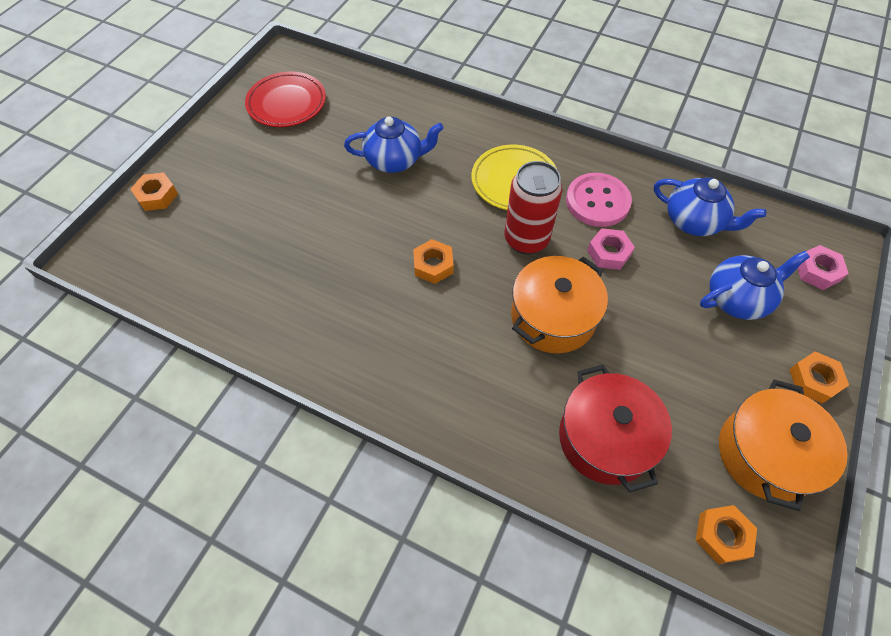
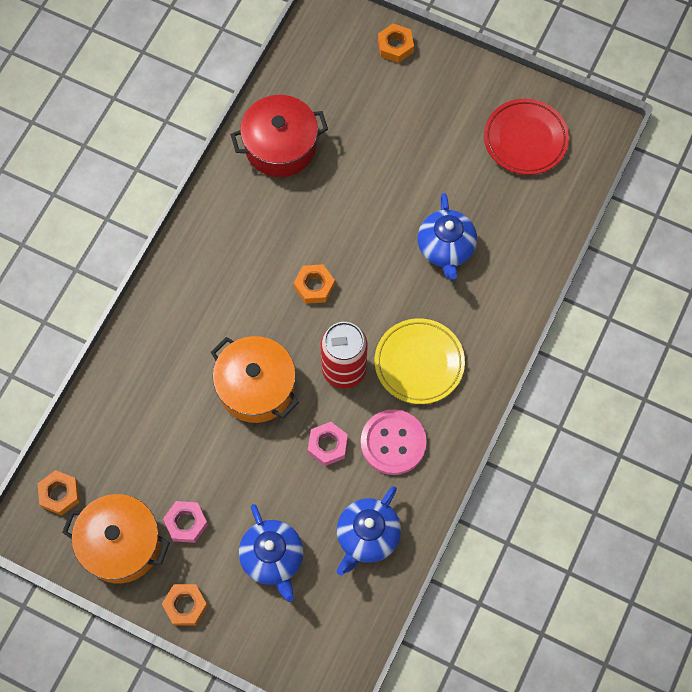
camera: 90 degrees right, 10 degrees up
(605, 438) = (141, 418): red pot -> red pot (280, 146)
(817, 271) = (304, 646): pink nut -> pink nut (186, 523)

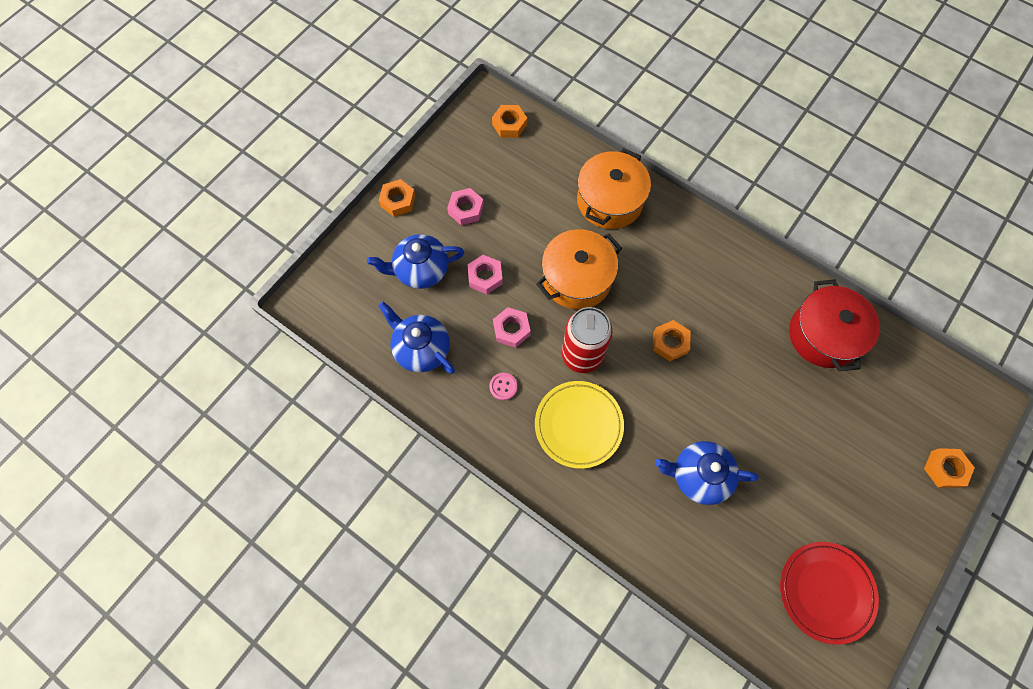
camera: 100 degrees right, 0 degrees up
(121, 544) = (459, 162): orange pot -> orange pot (609, 201)
(269, 485) = (485, 277): none -> pink nut
(393, 443) = (503, 386): pink button -> pink button, size x0.45

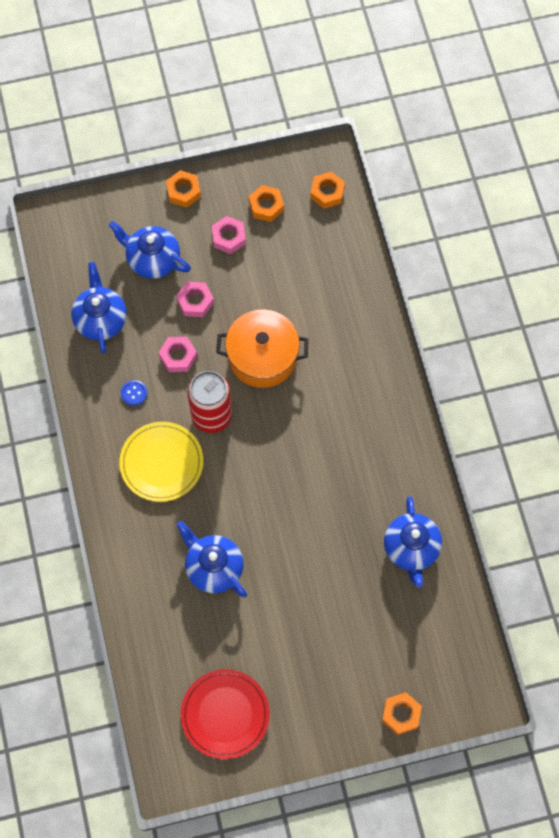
camera: 40 degrees right, 0 degrees up
(503, 386) = (134, 393): pink button -> blue button
(609, 201) = (347, 316): orange pot -> none
(670, 343) = (286, 459): orange nut -> orange nut (266, 206)
(823, 335) = (411, 549): red pot -> blue teapot

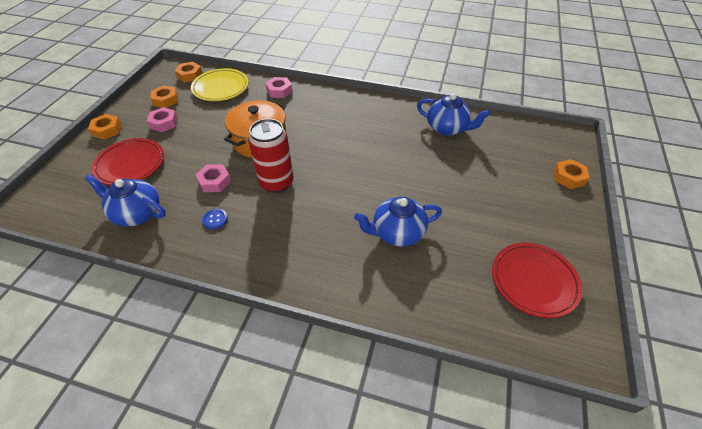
camera: 60 degrees left, 20 degrees down
(152, 259) = (130, 165): blue teapot -> red plate
(161, 463) = (287, 227): yellow plate -> yellow plate (221, 88)
(195, 301) = (186, 156): pink nut -> pink nut (279, 91)

